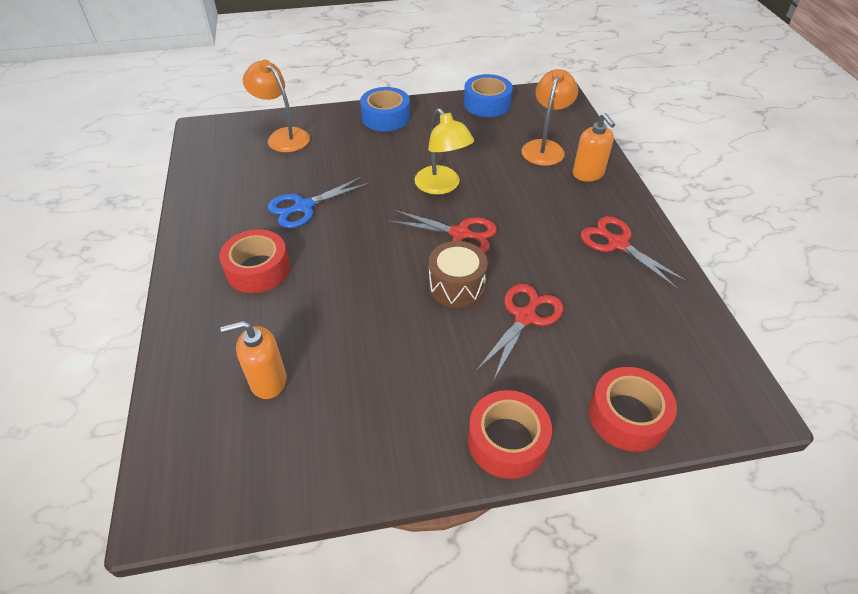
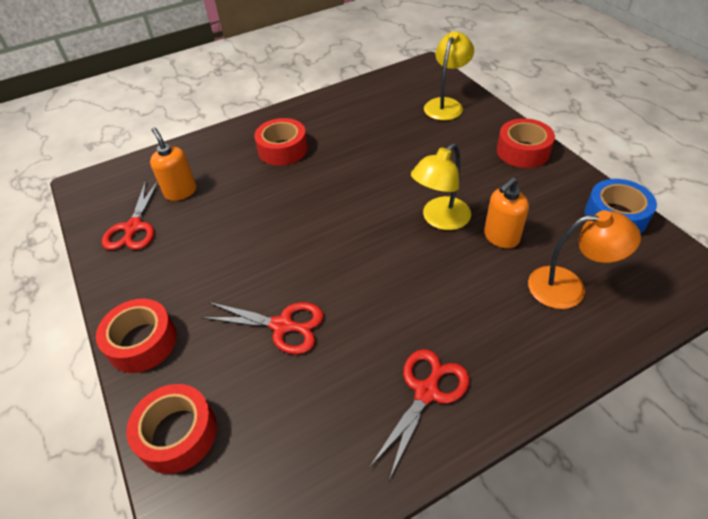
camera: 75 degrees right, 0 degrees up
(283, 136) = (446, 105): orange lamp -> yellow lamp
(304, 207) = (362, 147): blue scissors -> none
(386, 117) = (523, 151): blue tape -> red tape
(456, 286) = (306, 266): brown drum -> none
(460, 234) = (376, 251): red scissors -> red scissors (133, 227)
(588, 174) = (545, 340): orange soap dispenser -> orange soap dispenser (501, 237)

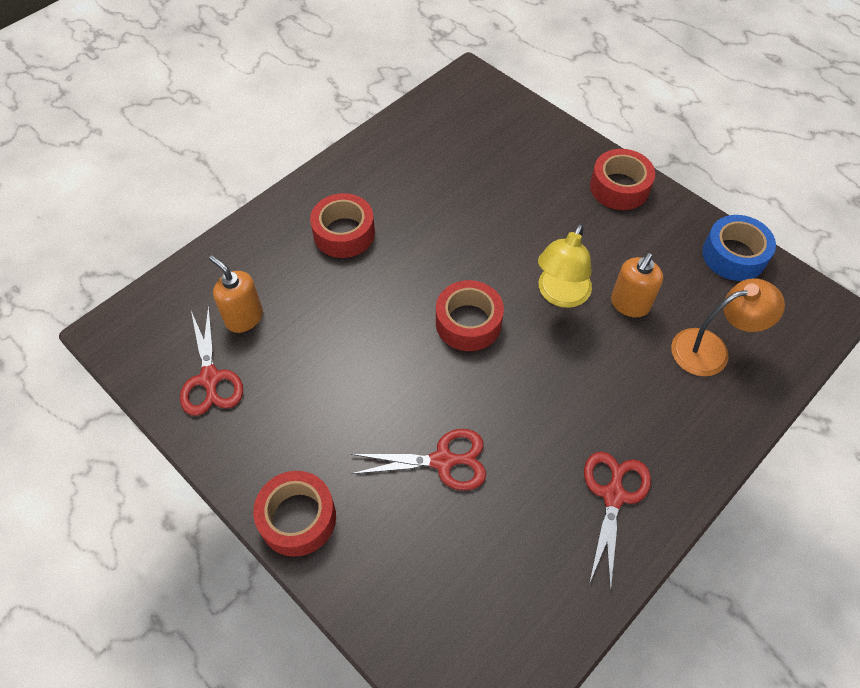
camera: 20 degrees left, 10 degrees up
(177, 434) = (388, 605): red tape -> red tape (468, 322)
(446, 105) = (514, 134): yellow lamp -> none

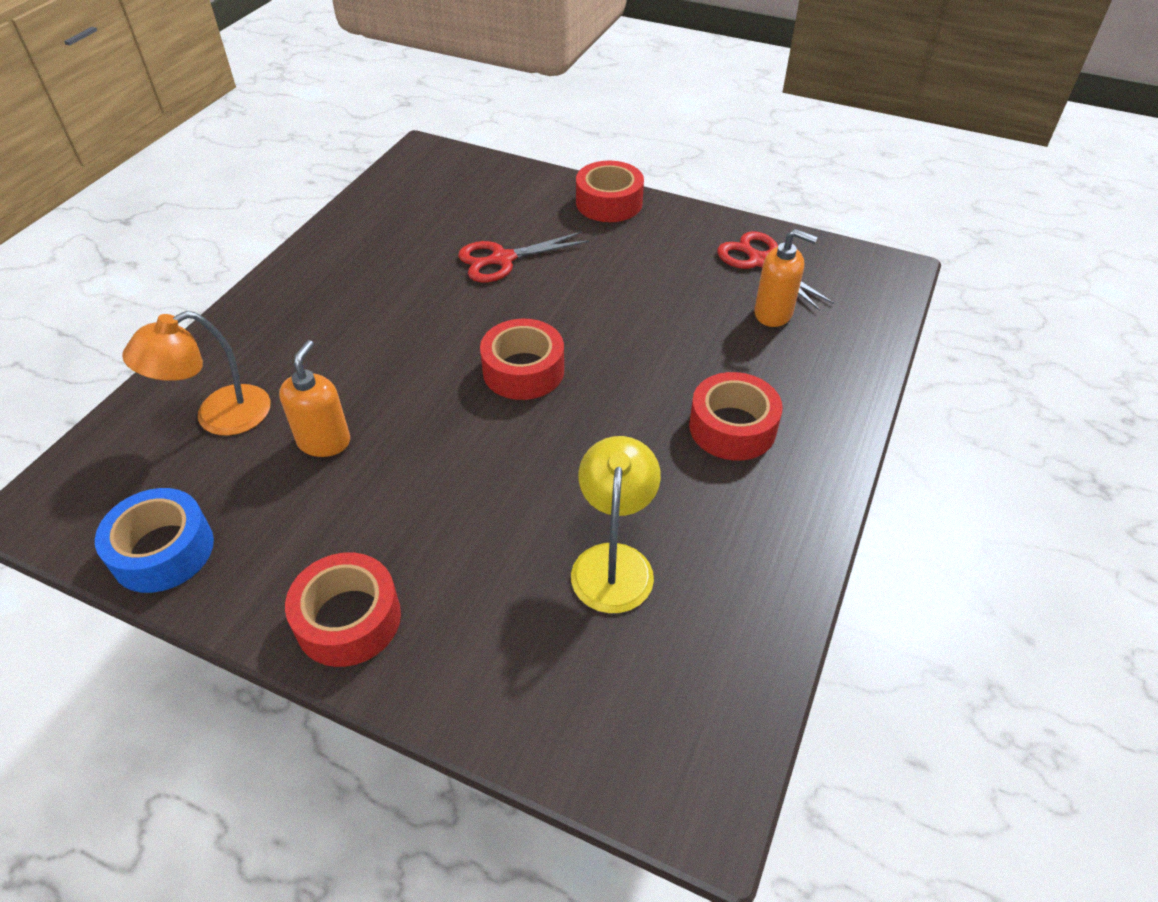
camera: 160 degrees right, 10 degrees down
(560, 295) = (418, 428): yellow lamp -> yellow lamp (613, 562)
(613, 496) = (334, 273): red scissors -> none

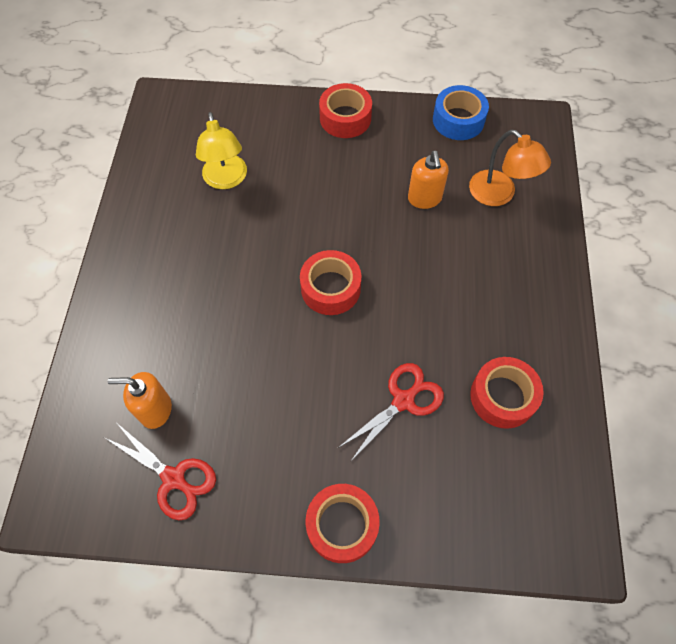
camera: 160 degrees right, 15 degrees up
(218, 417) = (499, 195): orange lamp -> orange lamp turned 105 degrees clockwise
(732, 427) = (174, 285): red tape -> red tape (502, 397)

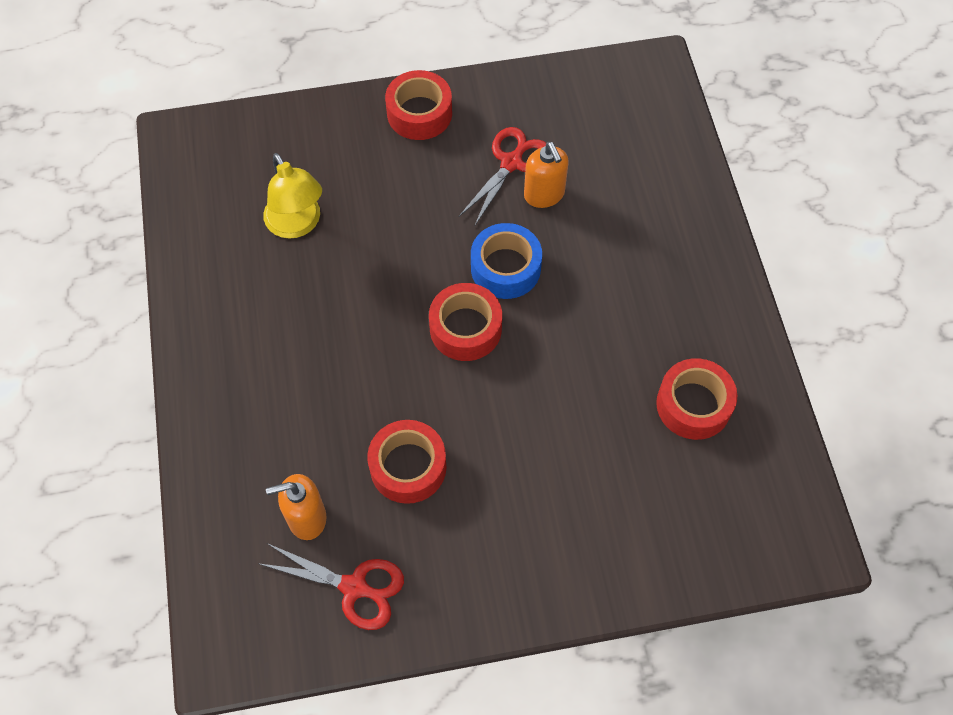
camera: 15 degrees left, 0 degrees up
(342, 525) = (557, 587): red tape -> red tape (408, 467)
(403, 401) = (586, 437): red scissors -> red scissors (511, 163)
(458, 120) = (557, 86): blue tape -> blue tape (505, 268)
(499, 195) = (630, 170): orange lamp -> none

